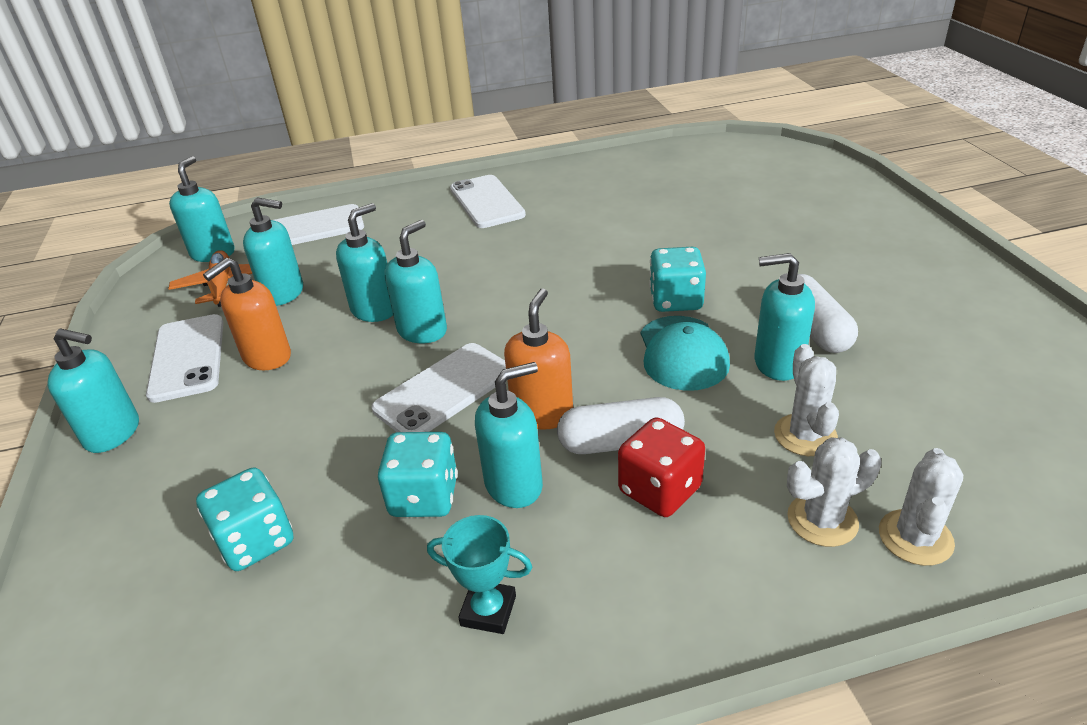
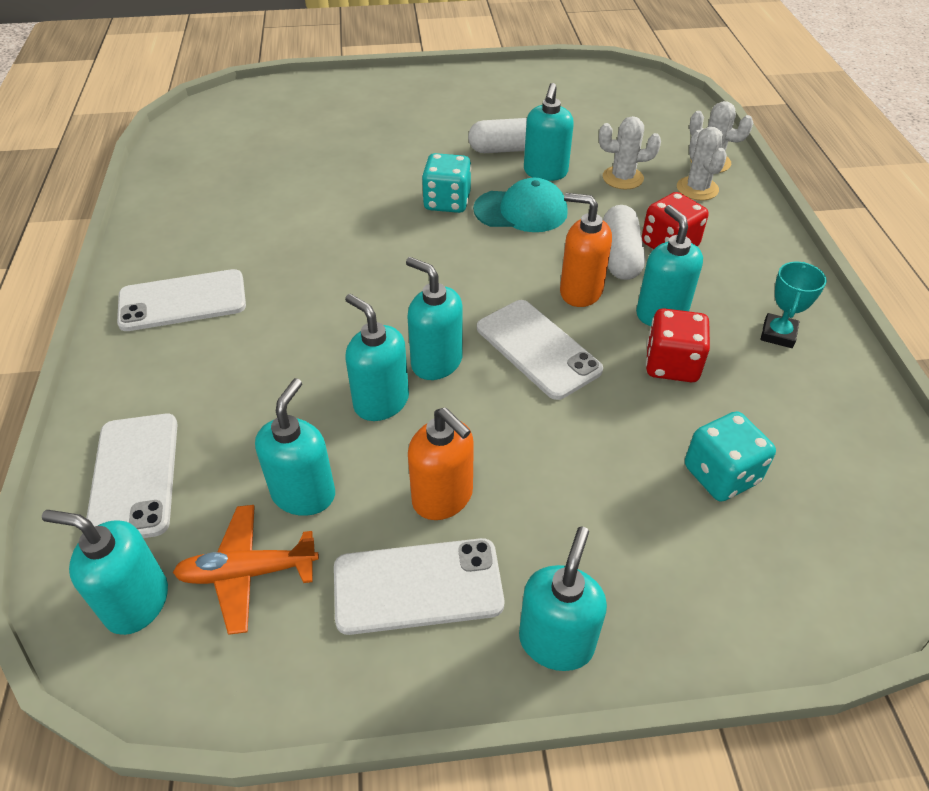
camera: 85 degrees left, 10 degrees up
(424, 497) = (671, 364): turquoise dice -> red dice

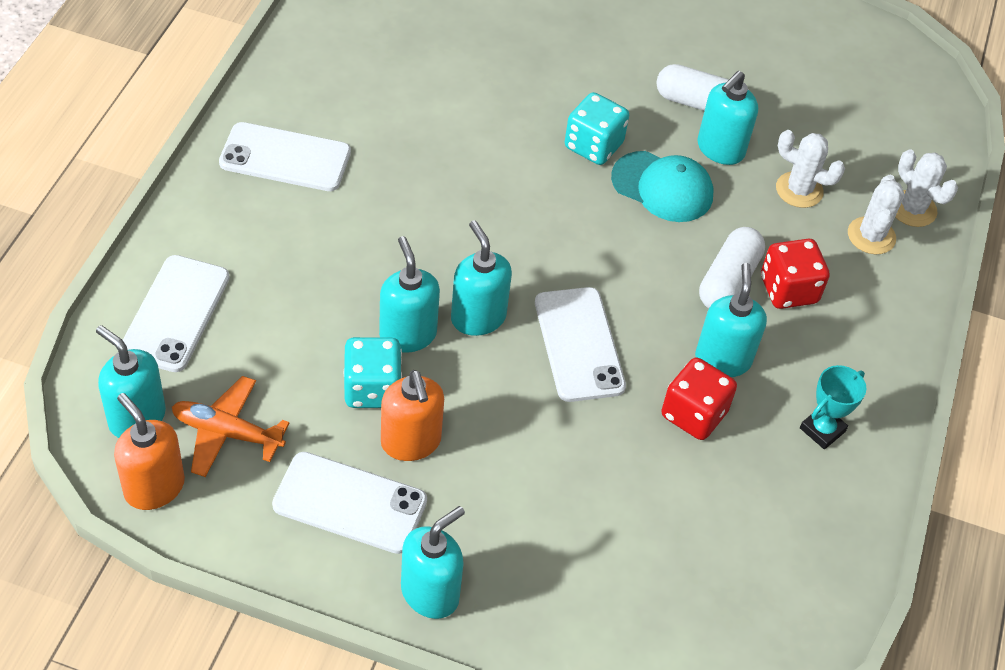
camera: 20 degrees right, 5 degrees up
(304, 494) = (301, 388): turquoise soap dispenser -> none
(580, 291) = (660, 303): orange soap dispenser -> orange soap dispenser (154, 487)
(721, 475) = (660, 531): turquoise dice -> turquoise dice (372, 389)

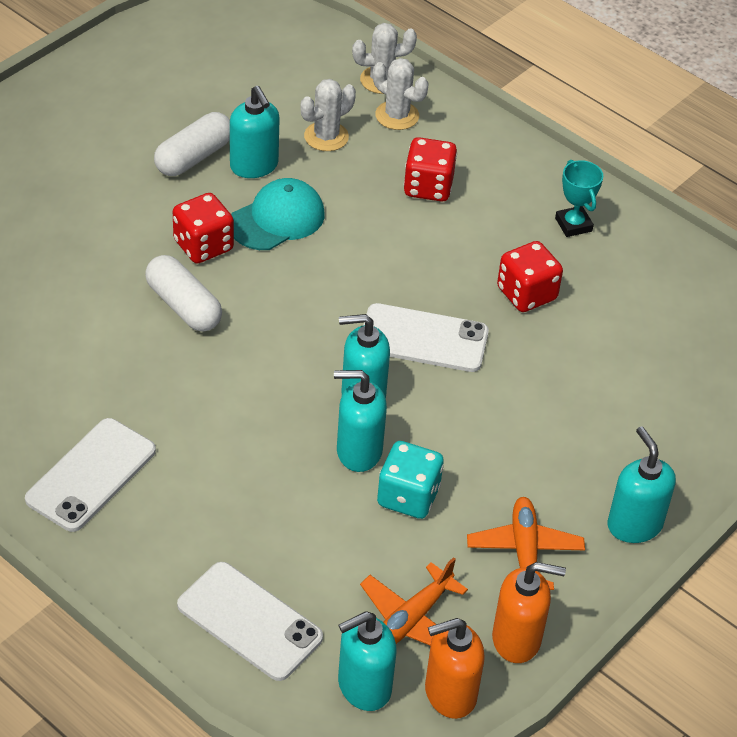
camera: 65 degrees left, 5 degrees down
(350, 503) = (524, 551): white phone -> orange plane
(411, 442) = (478, 488): orange soap dispenser -> orange soap dispenser (517, 639)
(593, 146) = (203, 246): turquoise dice -> red dice
(723, 359) = (480, 255): turquoise soap dispenser -> none
(728, 281) = (401, 219): white capsule -> white capsule (183, 306)

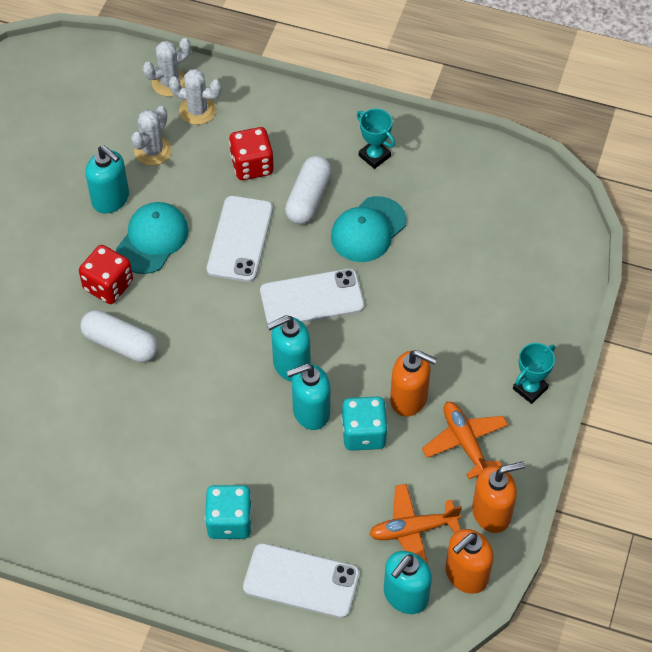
camera: 20 degrees left, 10 degrees up
(91, 475) = (126, 514): white phone -> white phone (240, 239)
(194, 157) = (60, 209): white capsule -> white capsule (308, 198)
(202, 527) = (229, 521): none -> turquoise dice
(411, 620) = (413, 530): orange plane -> orange plane turned 60 degrees clockwise
(481, 481) = (409, 399): none -> orange soap dispenser
(526, 294) = (368, 230): red dice -> turquoise cap
(634, 524) = (530, 388): turquoise soap dispenser -> turquoise trophy

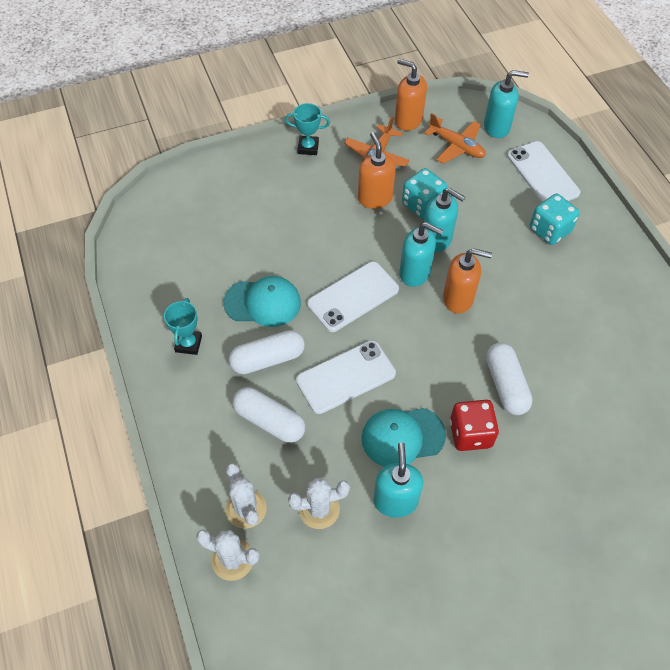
camera: 130 degrees left, 0 degrees up
(252, 165) = (269, 421): red dice -> white capsule
(312, 298) = (353, 297): white phone -> white phone turned 75 degrees counterclockwise
(466, 575) = (456, 110): orange soap dispenser -> orange soap dispenser (458, 298)

